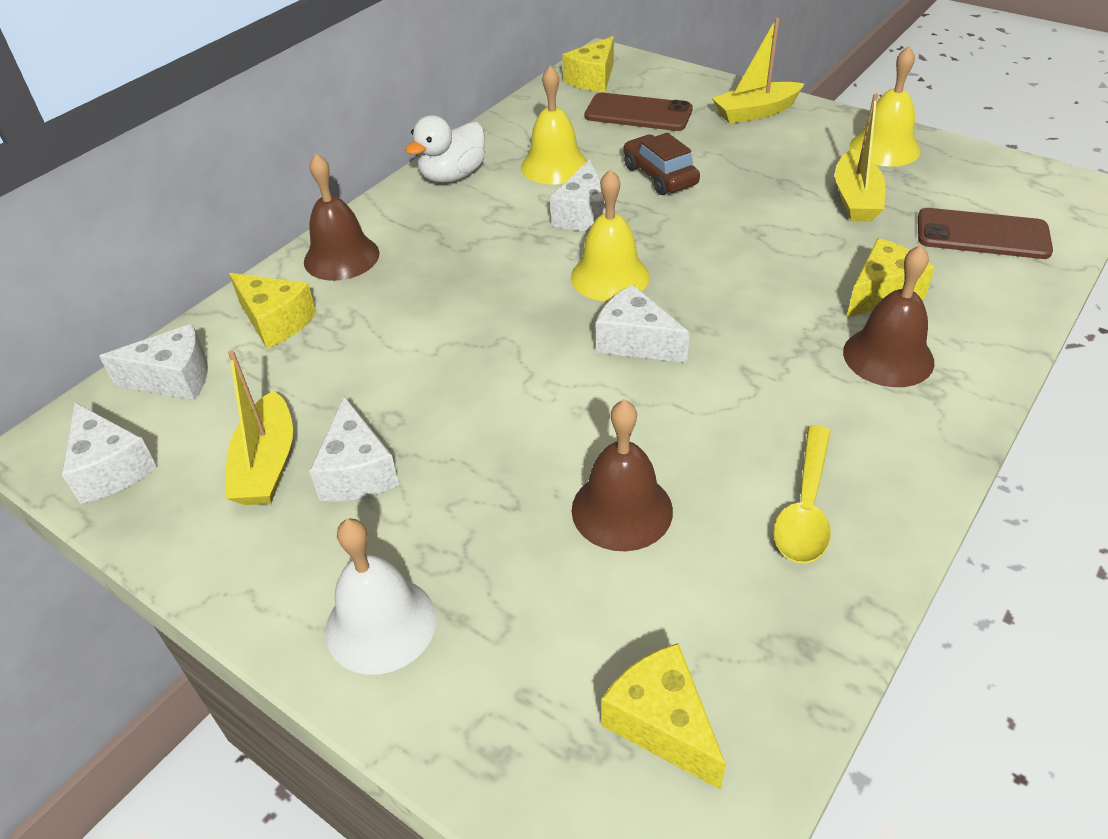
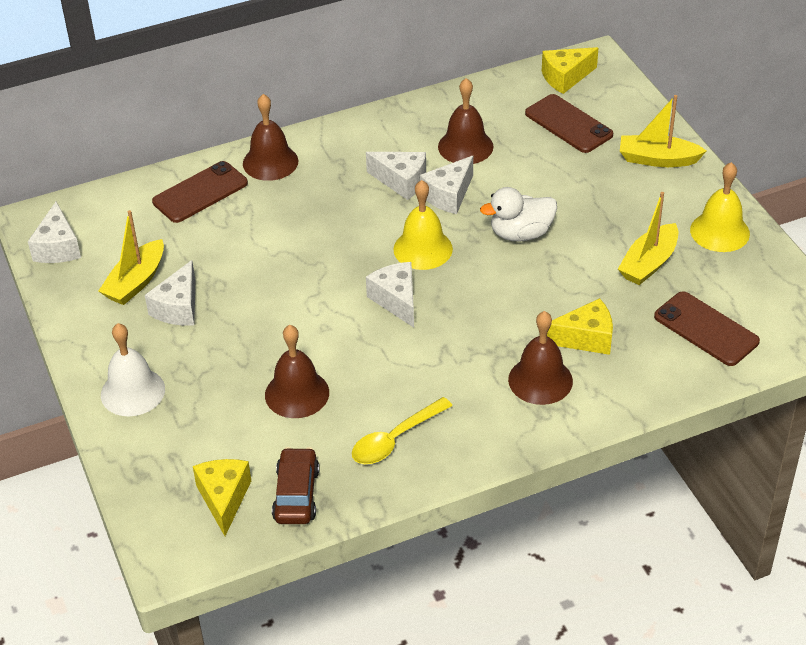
camera: 30 degrees right, 0 degrees up
(174, 378) = (121, 206): white cheese -> white cheese (402, 181)
(276, 321) = (200, 192): yellow cheese -> brown phone
(452, 176) = (389, 126): white duck -> white duck (520, 233)
(554, 166) = (465, 146): yellow bell -> brown bell
(659, 176) = (530, 185): brown car -> brown car (296, 494)

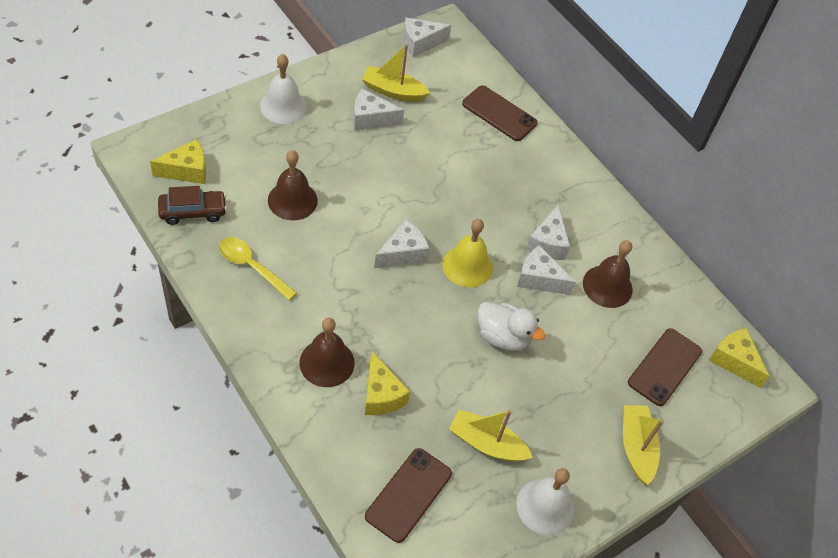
camera: 70 degrees right, 10 degrees up
(270, 162) = (547, 152): brown bell -> none
(520, 233) = (503, 337): white duck -> white duck turned 150 degrees clockwise
(719, 231) = (545, 506): yellow bell -> white bell

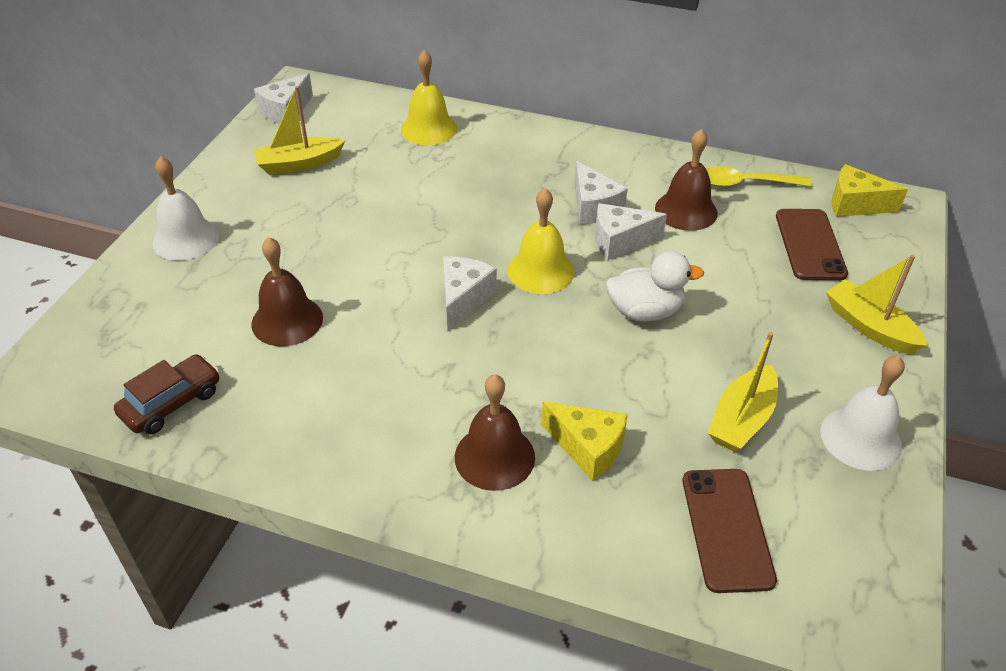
camera: 30 degrees left, 10 degrees down
(187, 171) = (122, 365): yellow cheese -> none
(252, 267) = (305, 415): yellow spoon -> yellow spoon (745, 183)
(371, 119) = (300, 199): white cheese -> none
(486, 443) = (741, 419): yellow boat -> yellow boat turned 45 degrees counterclockwise
(499, 113) = (428, 129): brown phone -> yellow bell

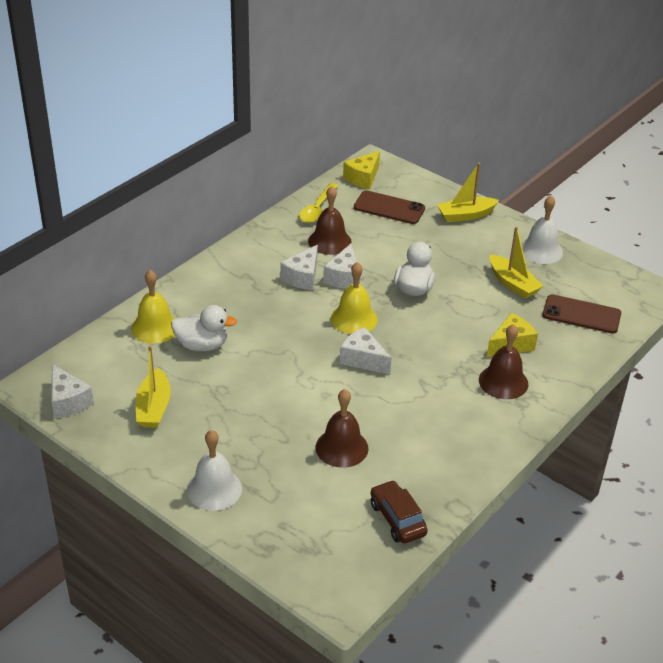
camera: 70 degrees left, 5 degrees down
(417, 167) = (202, 345): none -> white duck
(593, 207) = (303, 277): white cheese -> white cheese turned 120 degrees clockwise

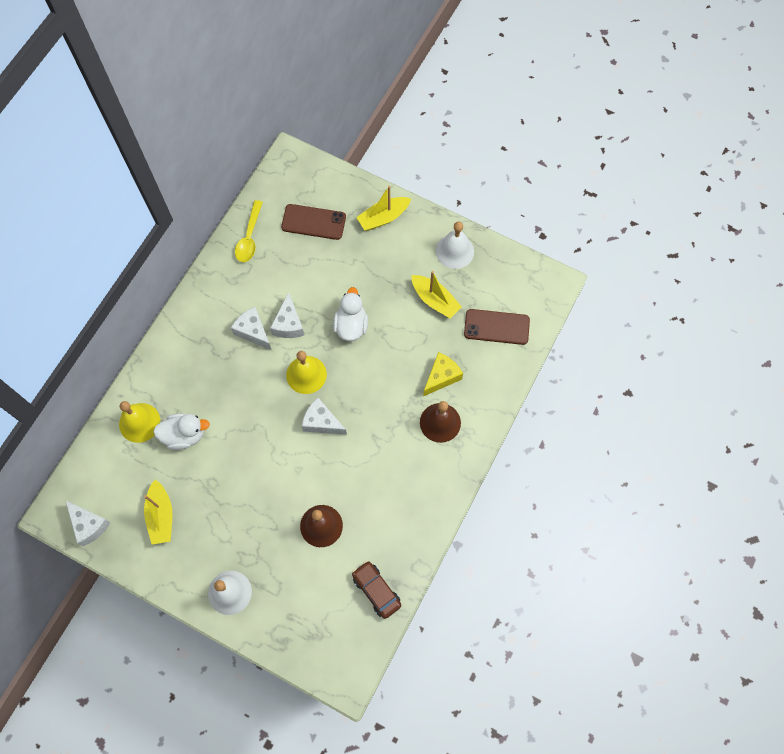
camera: 10 degrees left, 30 degrees up
(303, 277) = (253, 331): white cheese -> white cheese turned 120 degrees clockwise
(329, 241) = (268, 279): brown bell -> none
(363, 178) = (283, 185): yellow cheese -> none

